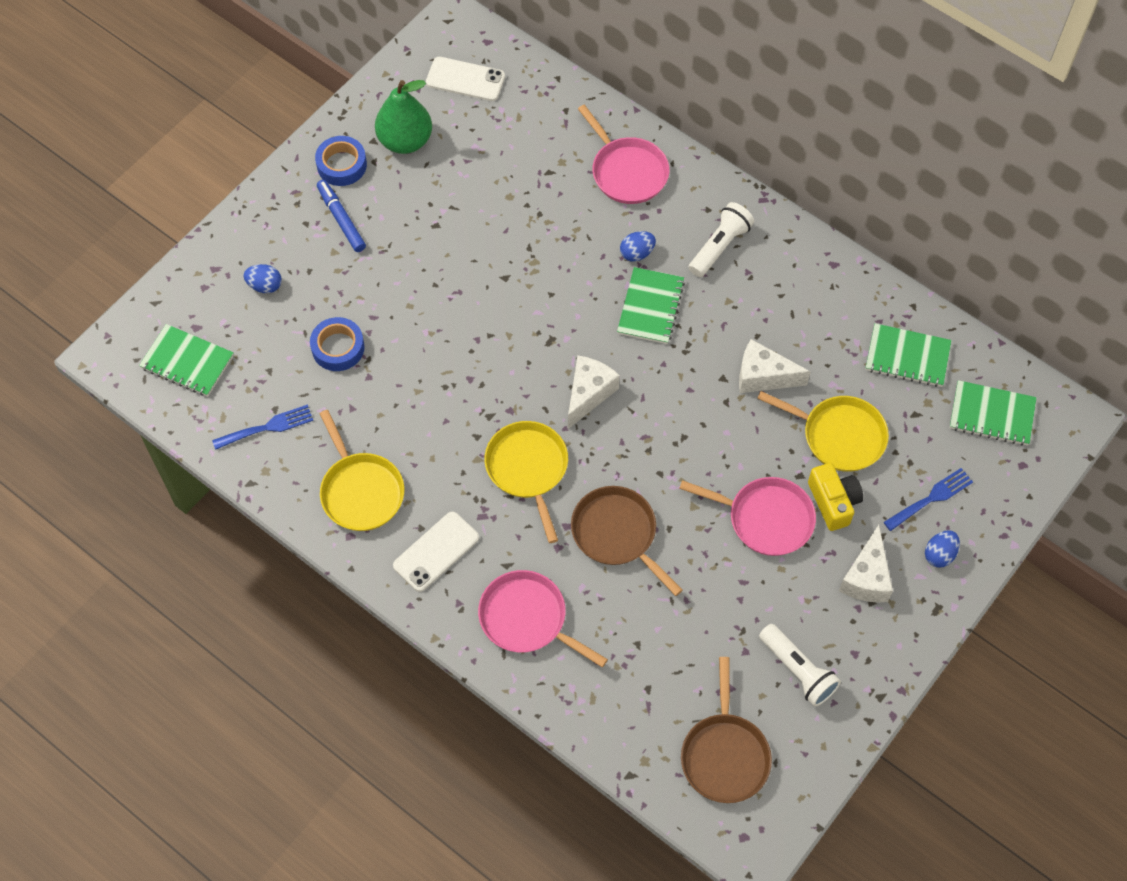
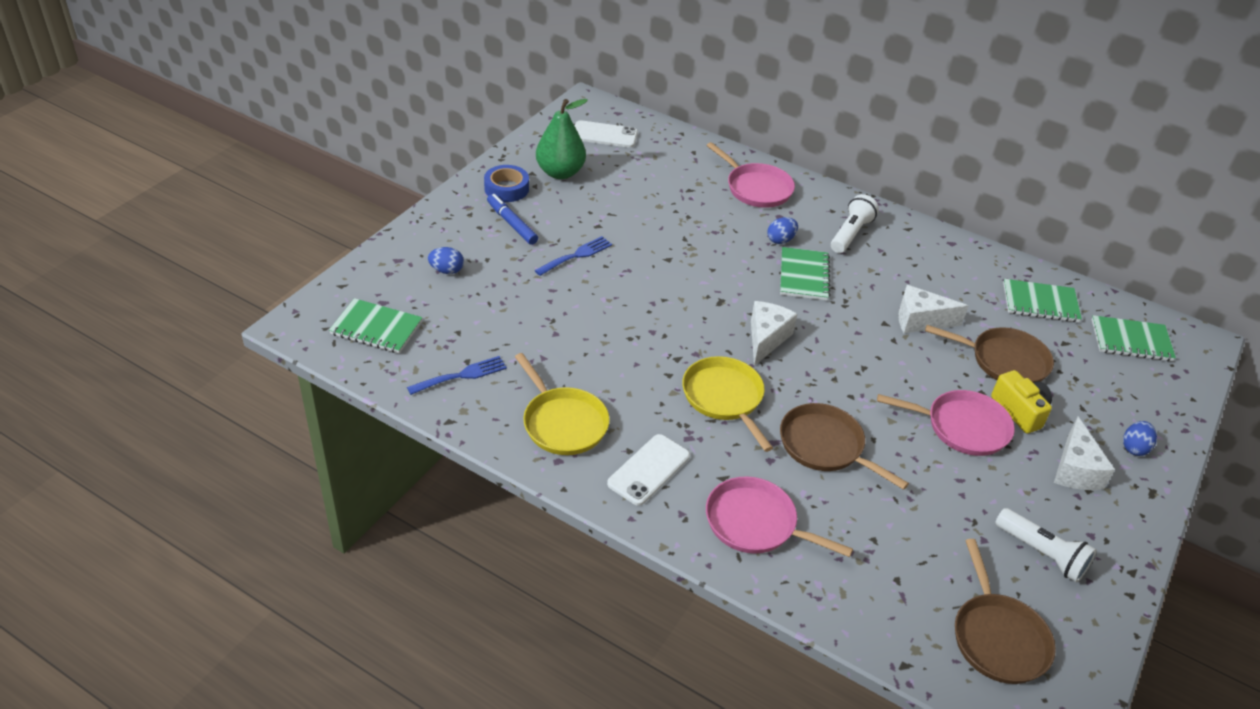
camera: 10 degrees left, 20 degrees down
(338, 348) = (522, 313): blue tape -> none
(839, 436) = (1004, 361): yellow pan -> brown pan
(931, 498) = (1107, 404): blue fork -> blue fork (576, 255)

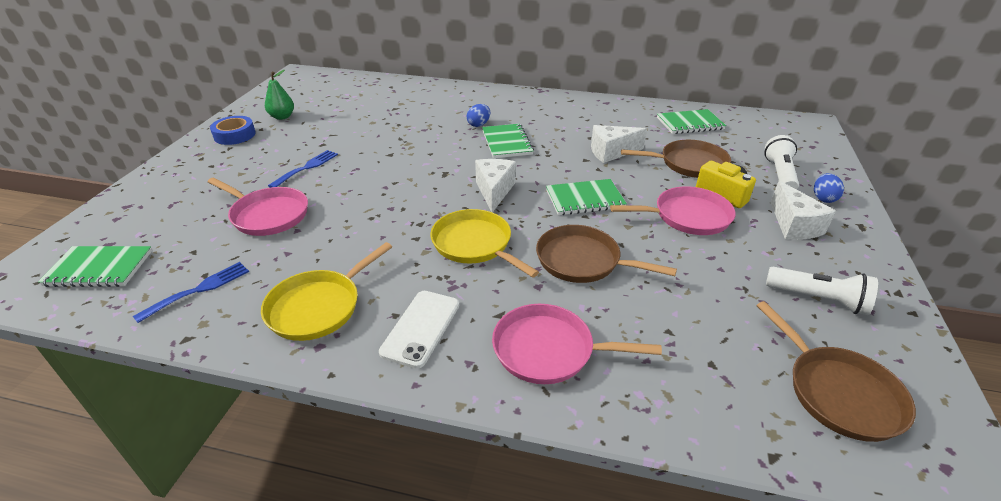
camera: 15 degrees left, 5 degrees down
(447, 270) = (179, 204): blue egg -> none
(511, 224) = (242, 157): blue marker -> none
(560, 172) = (282, 117): green pear -> green pear, size x0.65
(563, 423) = (318, 307): yellow pan -> yellow pan turned 90 degrees clockwise
(604, 135) = (316, 89): white phone -> none
(756, 188) = (447, 98): pink pan -> pink pan (268, 215)
(850, 234) = (530, 111): white flashlight -> white flashlight (779, 174)
(1131, 340) = (766, 132): green notebook -> green notebook (584, 199)

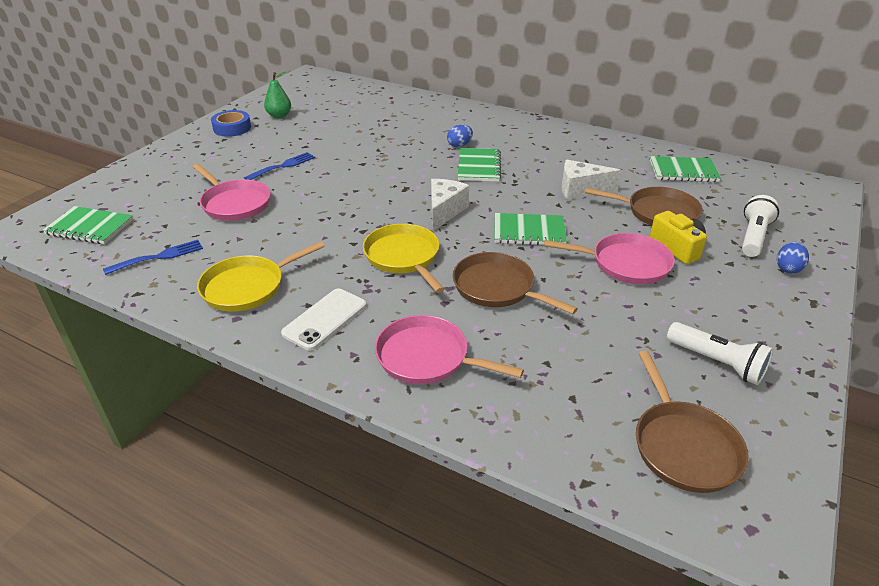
camera: 15 degrees right, 0 degrees up
(794, 225) = (736, 289): white cheese -> none

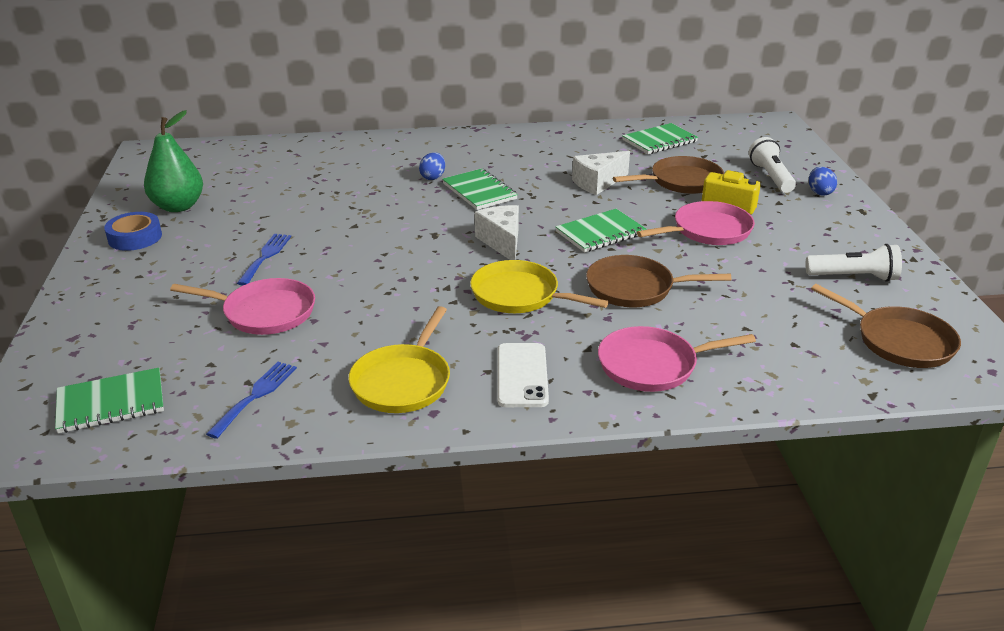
camera: 35 degrees left, 5 degrees down
(279, 116) = (178, 206): green pear -> green pear, size x1.55

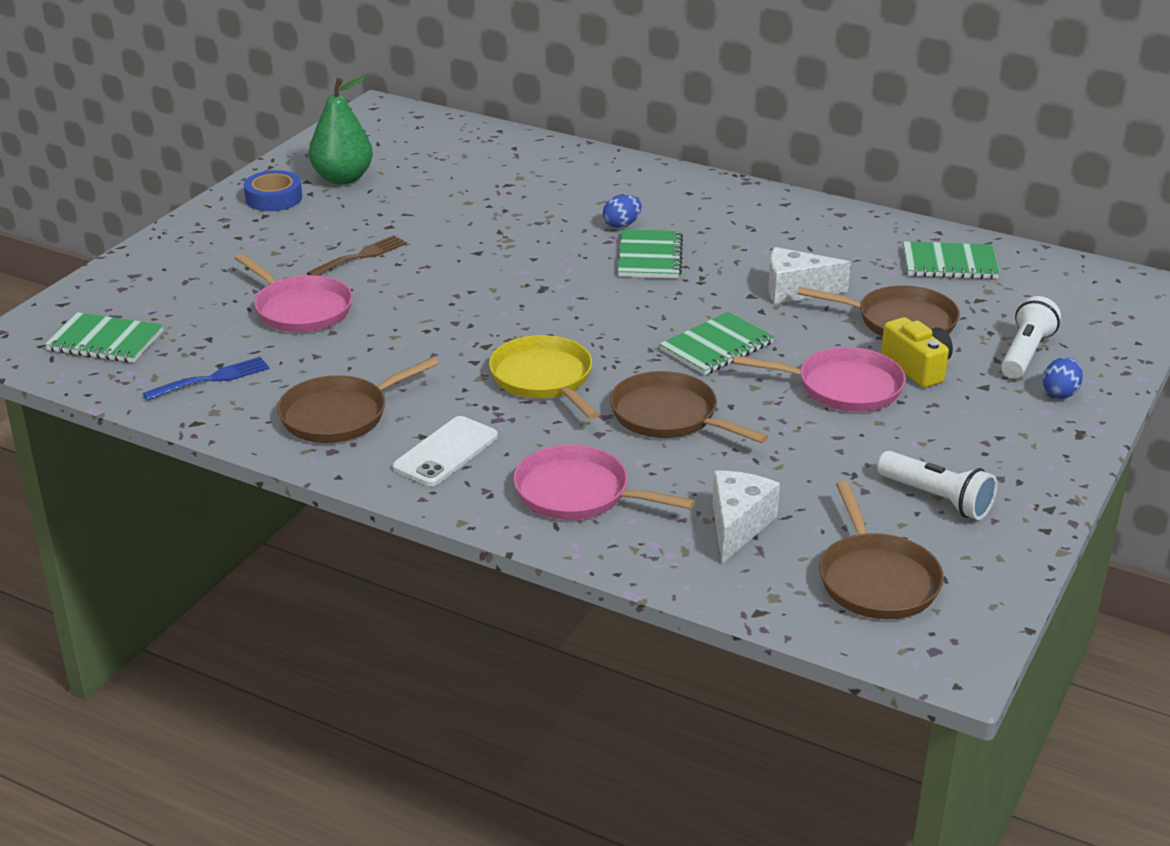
camera: 35 degrees right, 0 degrees up
(265, 257) = (361, 256): blue fork -> brown fork
(403, 382) = (339, 415): yellow pan -> brown pan
(502, 242) = (599, 320): white cheese -> white cheese (737, 526)
(600, 233) = (716, 347): green notebook -> green notebook turned 45 degrees counterclockwise

